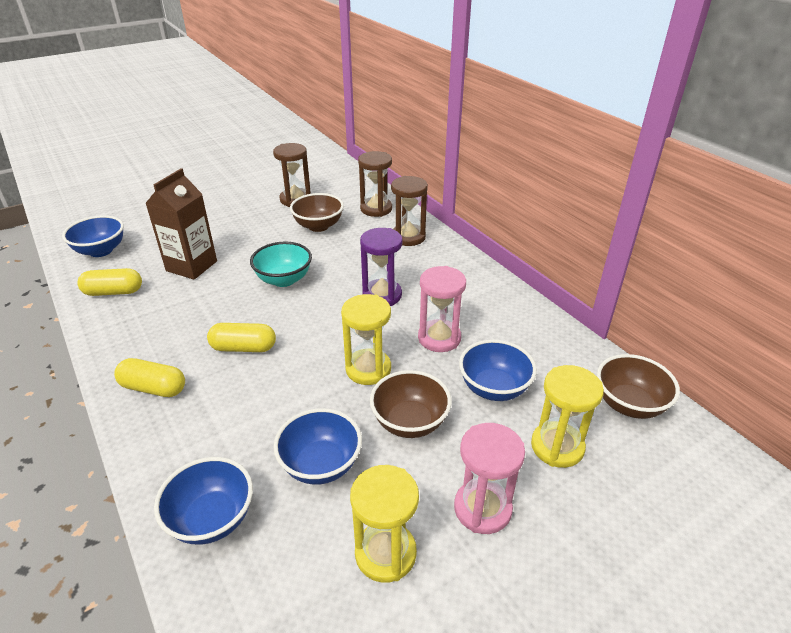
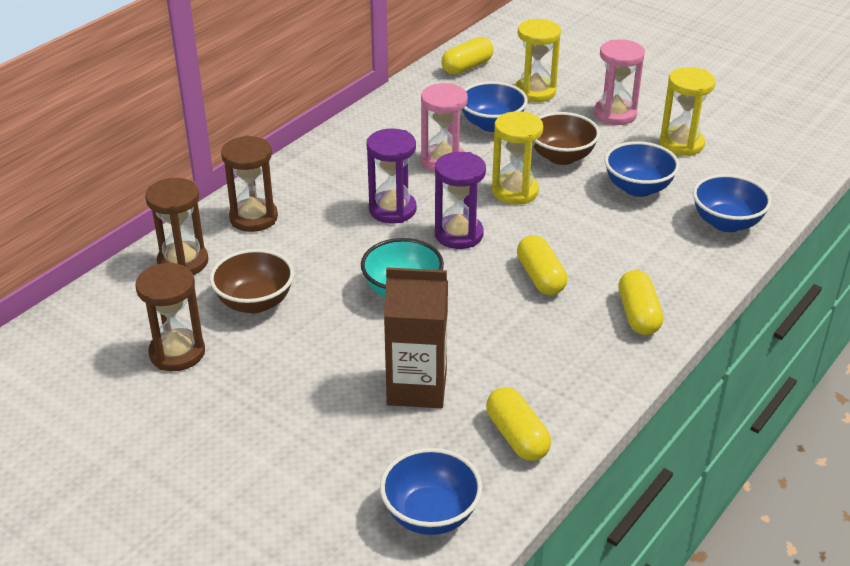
camera: 110 degrees left, 0 degrees up
(328, 320) = (458, 234): none -> purple hourglass
(629, 404) = (467, 67): brown bowl -> yellow capsule

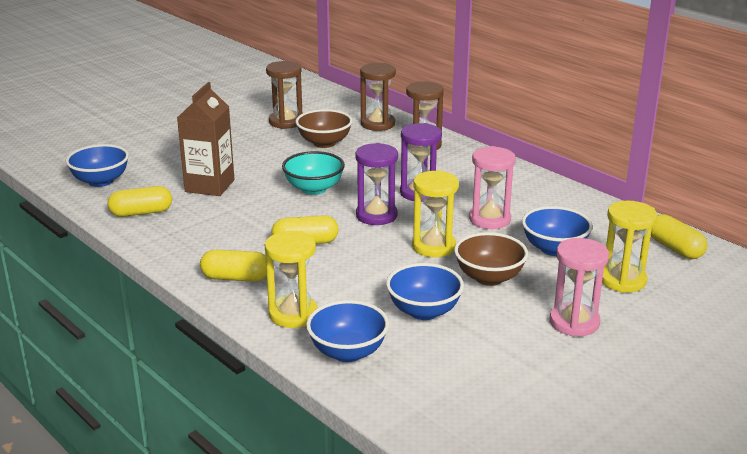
camera: 100 degrees right, 10 degrees down
(681, 144) = (506, 355): yellow hourglass -> yellow hourglass (293, 314)

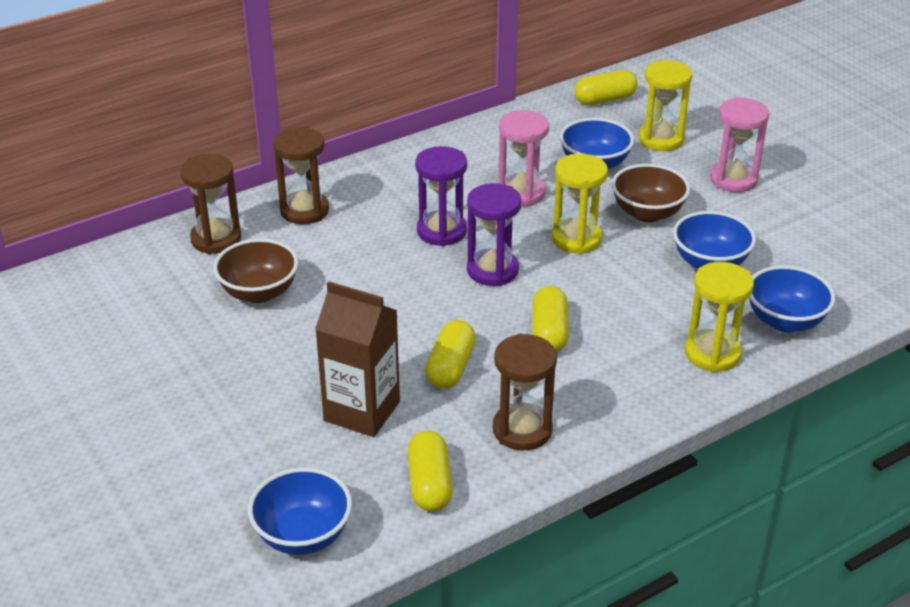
camera: 80 degrees left, 10 degrees up
(236, 278) = (628, 394): yellow capsule -> yellow capsule (450, 367)
(286, 122) = (163, 323): brown hourglass -> brown hourglass (522, 430)
(314, 189) = (403, 314): turquoise bowl -> none

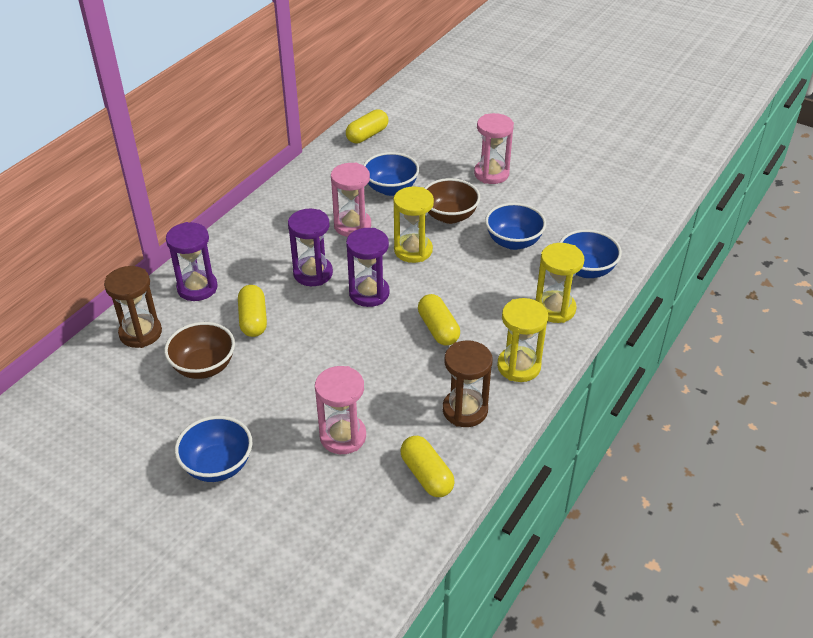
camera: 25 degrees left, 5 degrees up
(303, 535) = (361, 550): blue bowl -> blue bowl (218, 465)
(304, 210) = (197, 288): brown hourglass -> purple hourglass
(362, 411) = (343, 436): brown carton -> pink hourglass
(450, 367) = (385, 379): yellow capsule -> yellow capsule (253, 320)
(661, 139) = (425, 156): yellow hourglass -> yellow hourglass (519, 366)

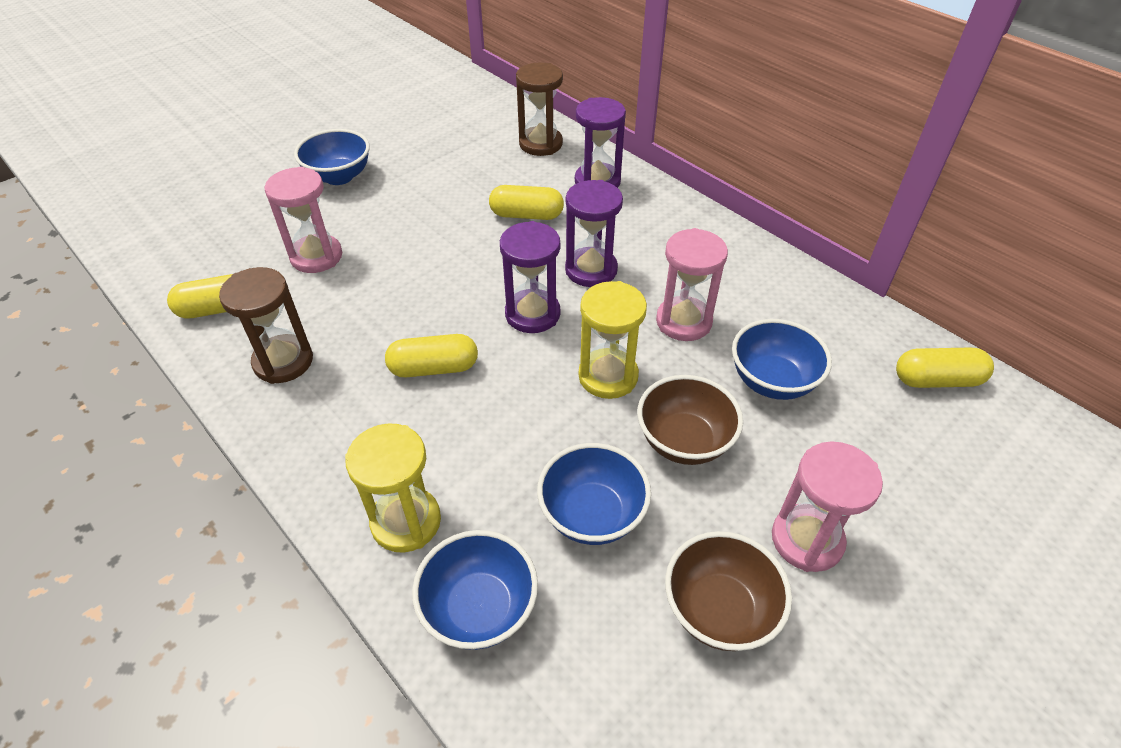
camera: 105 degrees right, 5 degrees up
(204, 367) = (471, 177): brown bowl -> brown bowl (719, 610)
(367, 135) = (937, 380): yellow capsule -> yellow capsule turned 60 degrees counterclockwise
(519, 366) = (318, 437): yellow hourglass -> none

